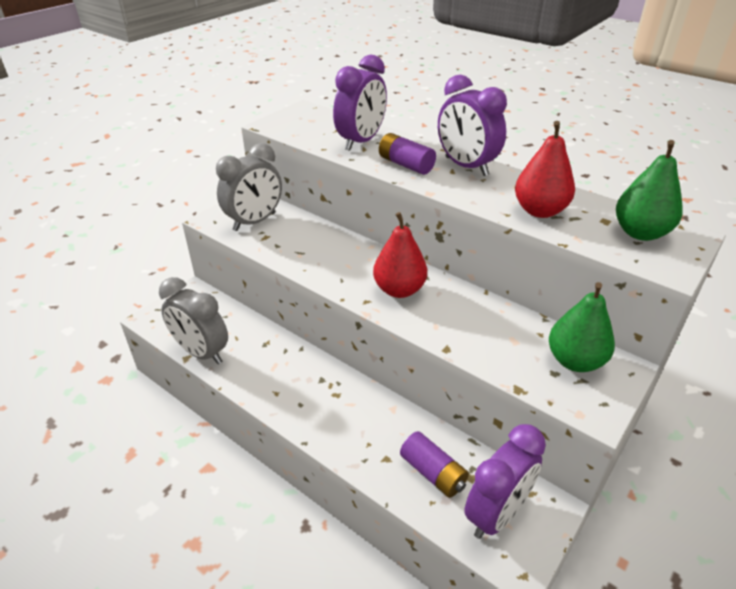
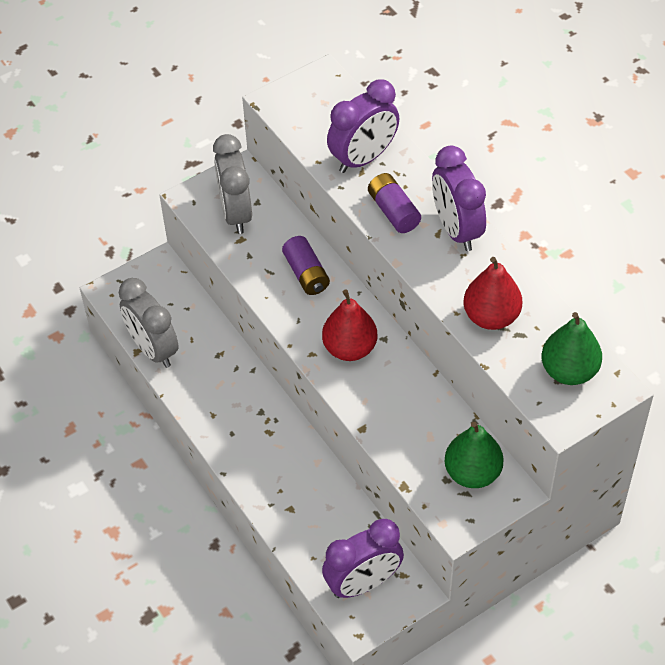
camera: 20 degrees right, 15 degrees up
(254, 222) = (236, 213): grey clock -> grey clock turned 105 degrees clockwise
(433, 472) = (326, 533): purple battery -> purple battery (306, 274)

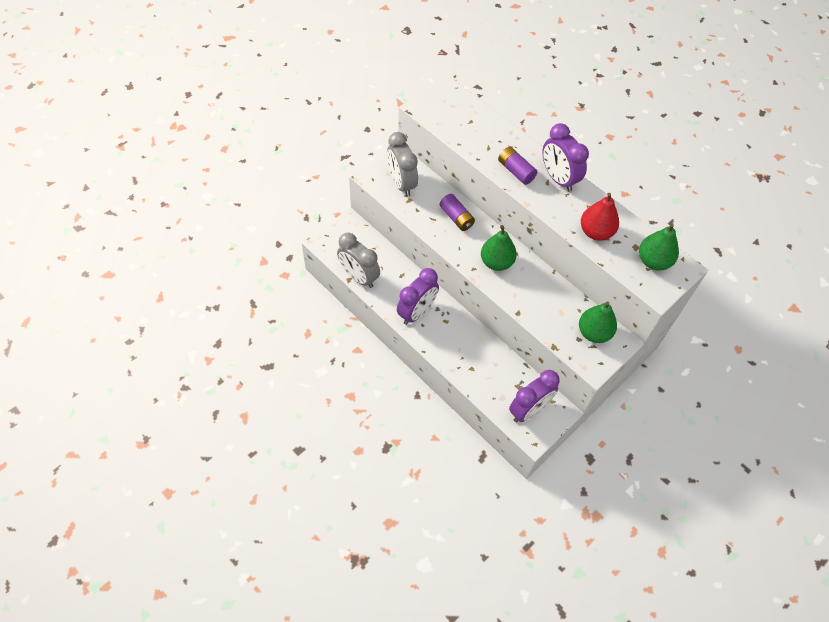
camera: 15 degrees left, 5 degrees up
(350, 348) = (496, 262): red pear -> green pear
(363, 158) = (487, 139): purple clock -> purple clock (417, 312)

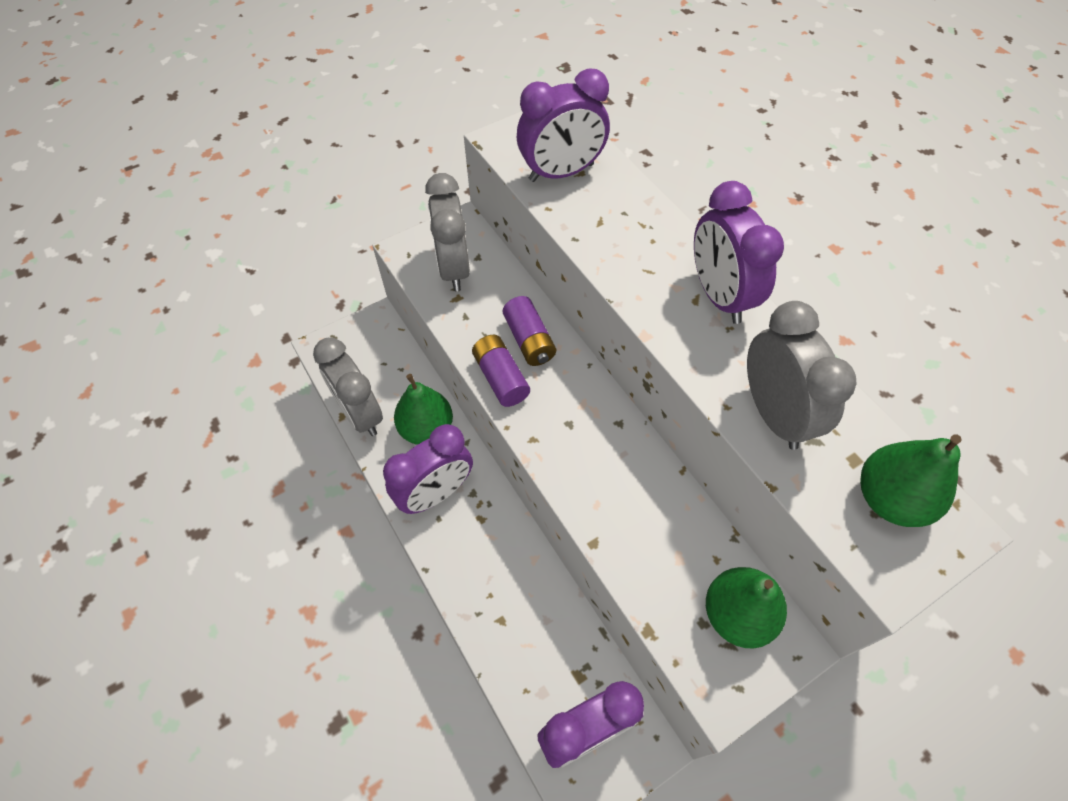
camera: 15 degrees right, 0 degrees up
(460, 122) = (561, 173): none -> purple clock
(496, 262) = (578, 434): green pear -> green pear (426, 428)
(515, 171) = (639, 270): purple battery -> purple battery (500, 378)
(595, 232) = (773, 414): red pear -> grey clock

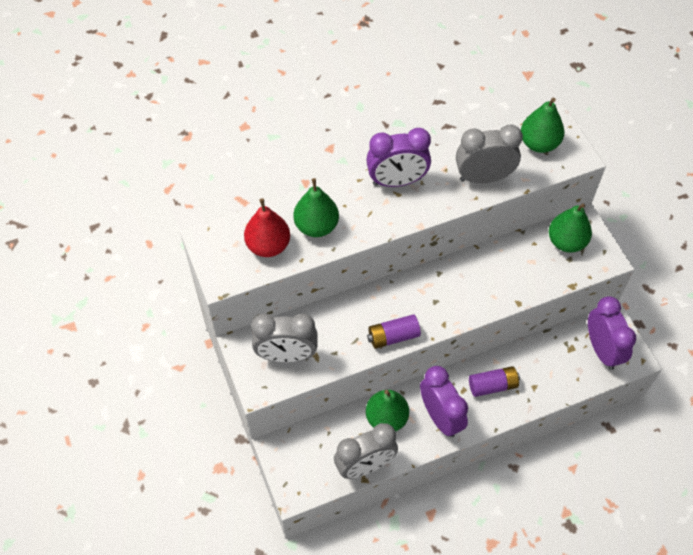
camera: 80 degrees left, 0 degrees up
(529, 340) = (364, 314): purple battery -> purple battery (492, 385)
(561, 173) = (268, 246): purple clock -> red pear
(607, 215) = (316, 226): none -> green pear

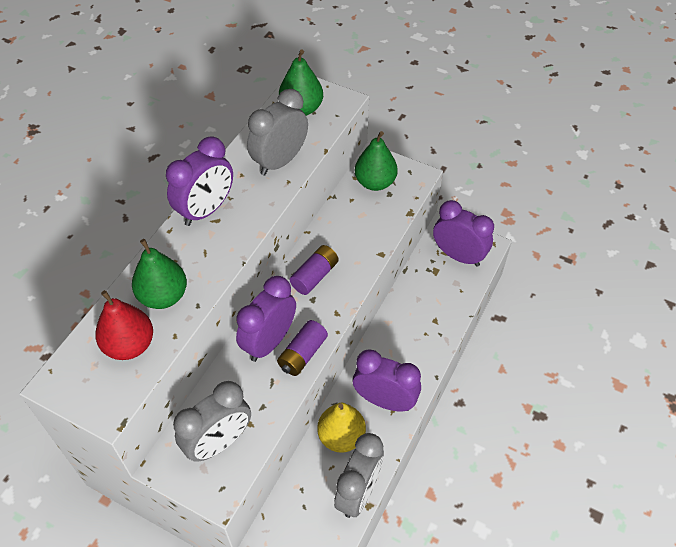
camera: 40 degrees left, 5 degrees down
(377, 310) = (269, 342): none -> purple clock
(386, 418) = (341, 437): green pear -> yellow pear
(492, 385) = (403, 343): purple battery -> purple battery (314, 276)

